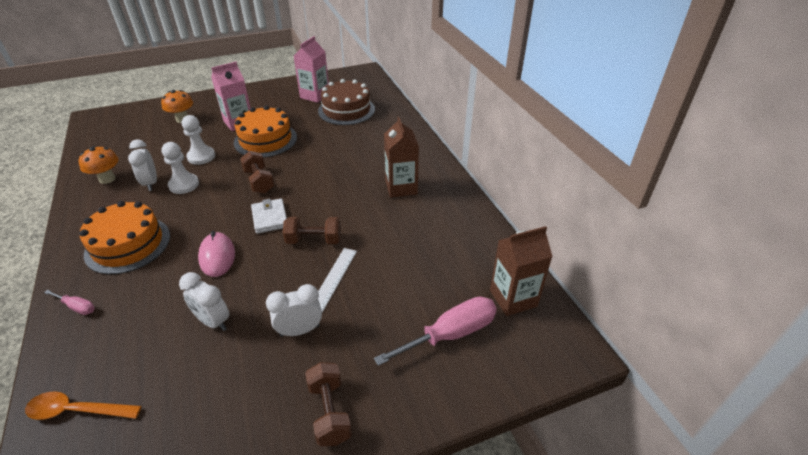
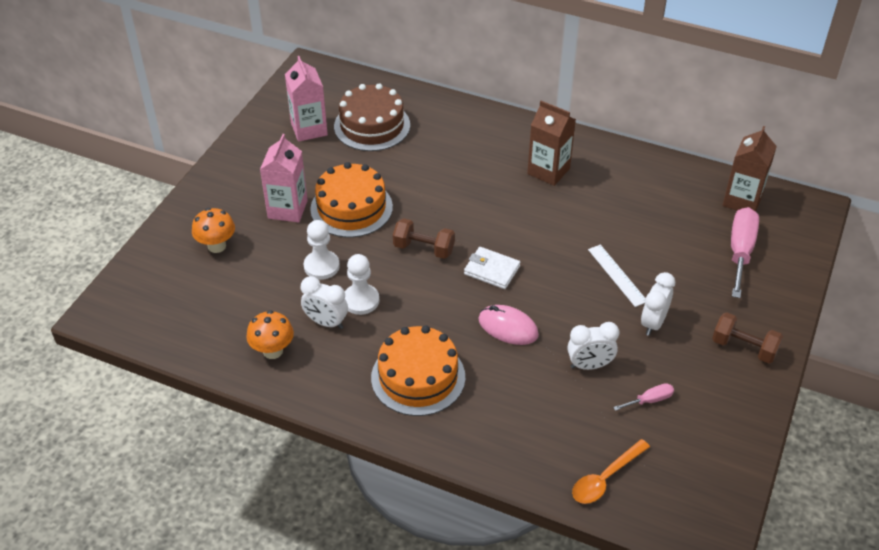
camera: 45 degrees left, 5 degrees up
(77, 307) = (475, 441): pink screwdriver -> pink screwdriver (650, 400)
(314, 240) = (556, 260): brown dumbbell -> none

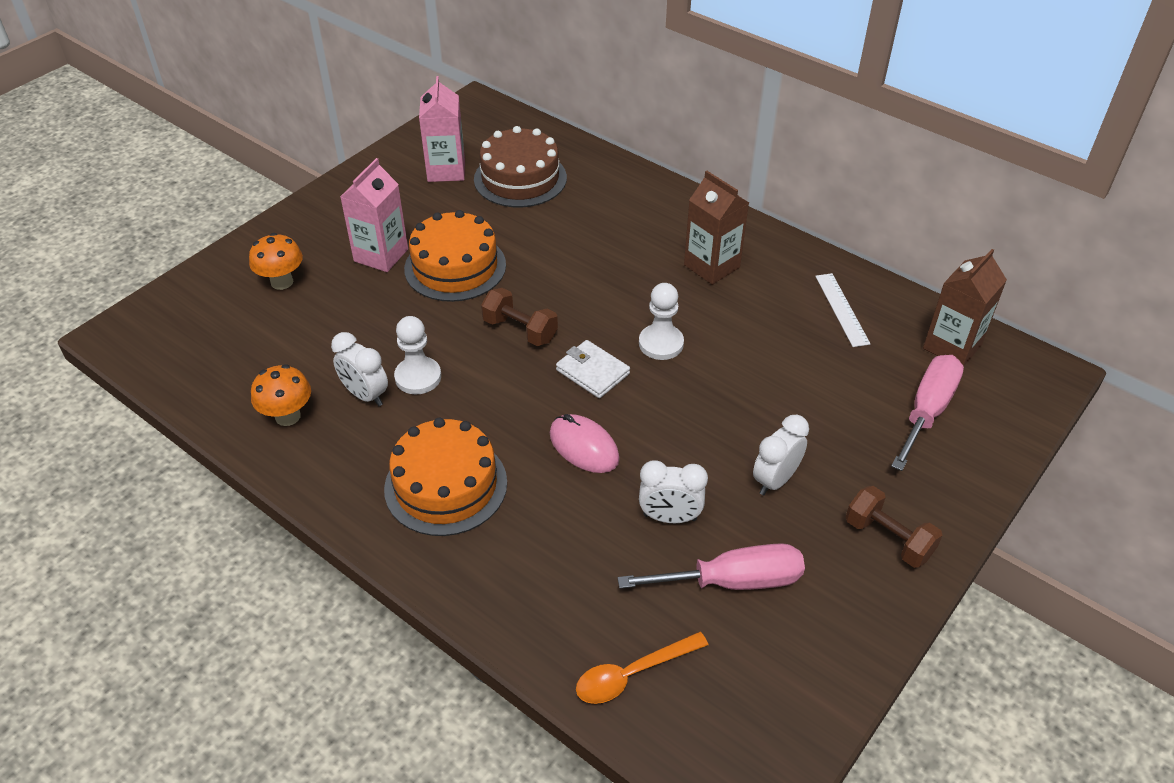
camera: 15 degrees right, 0 degrees up
(321, 266) = (390, 327): white pawn -> white pawn (661, 343)
(617, 275) = (750, 409): white ruler -> white ruler (842, 309)
(650, 400) = (733, 581): pink screwdriver -> pink screwdriver, size x2.04

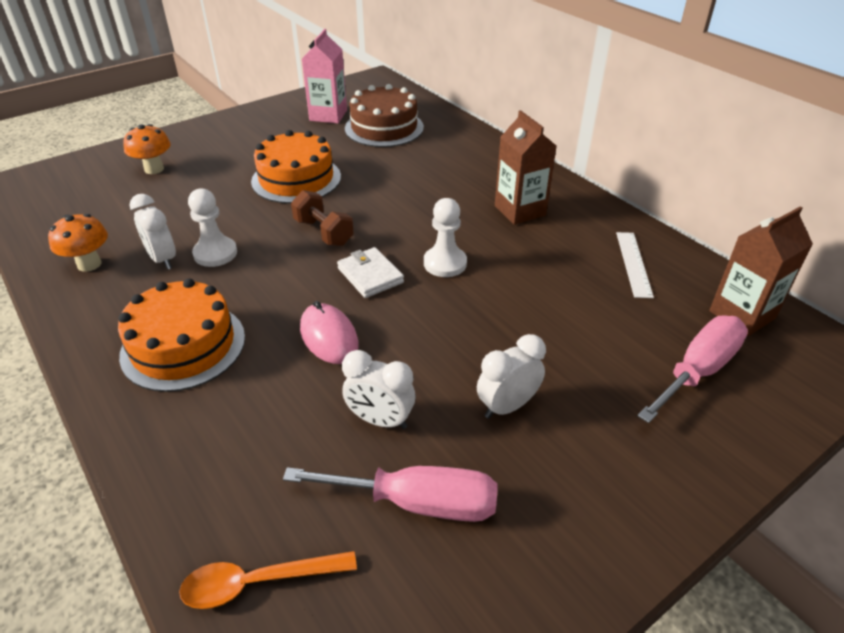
camera: 15 degrees right, 5 degrees down
(381, 255) = (242, 162): pink carton -> none
(888, 539) = (613, 496): brown dumbbell -> none

